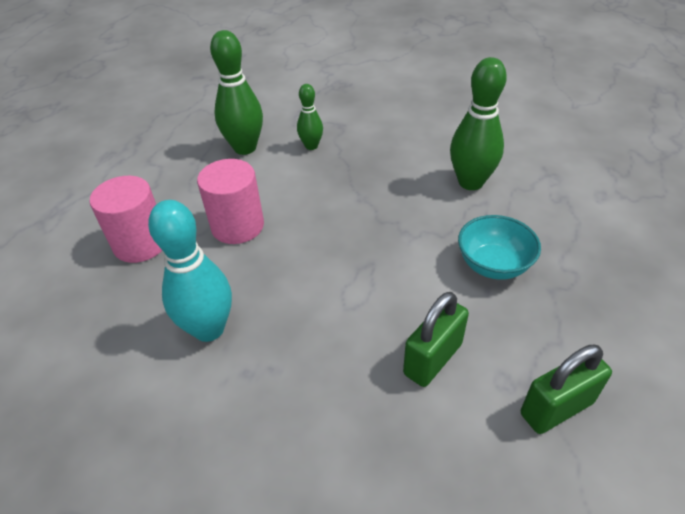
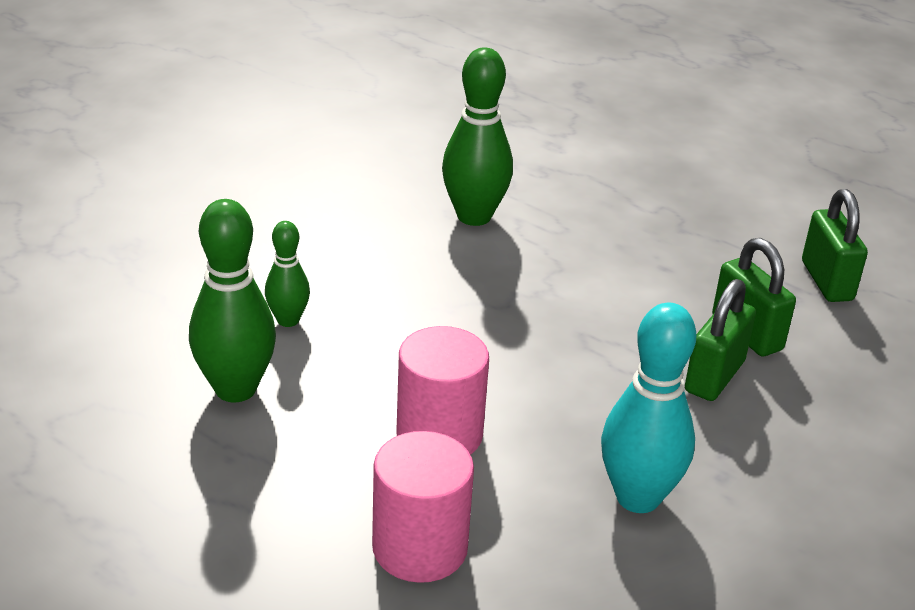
camera: 75 degrees left, 10 degrees down
(362, 347) = (714, 376): none -> green padlock
(493, 265) = (628, 250): turquoise bowl -> none

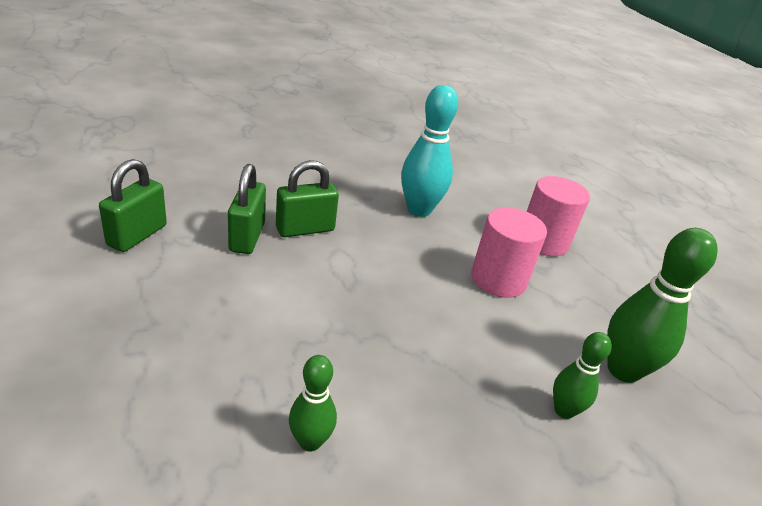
camera: 150 degrees left, 0 degrees up
(474, 216) = (310, 441): green bowling pin -> green bowling pin, size x0.57

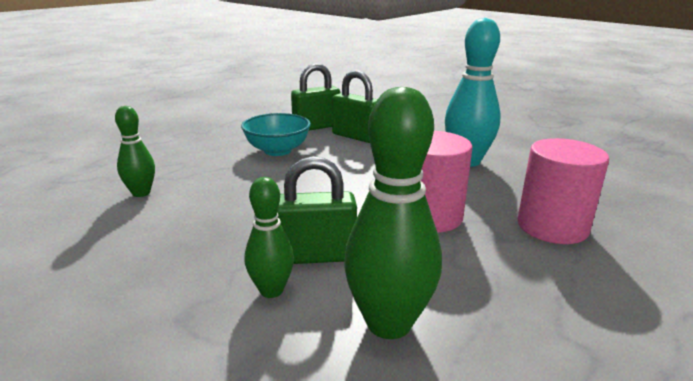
camera: 65 degrees right, 10 degrees down
(137, 235) = (272, 108): green padlock -> green padlock (315, 256)
(288, 292) = (277, 151): none -> turquoise bowl

